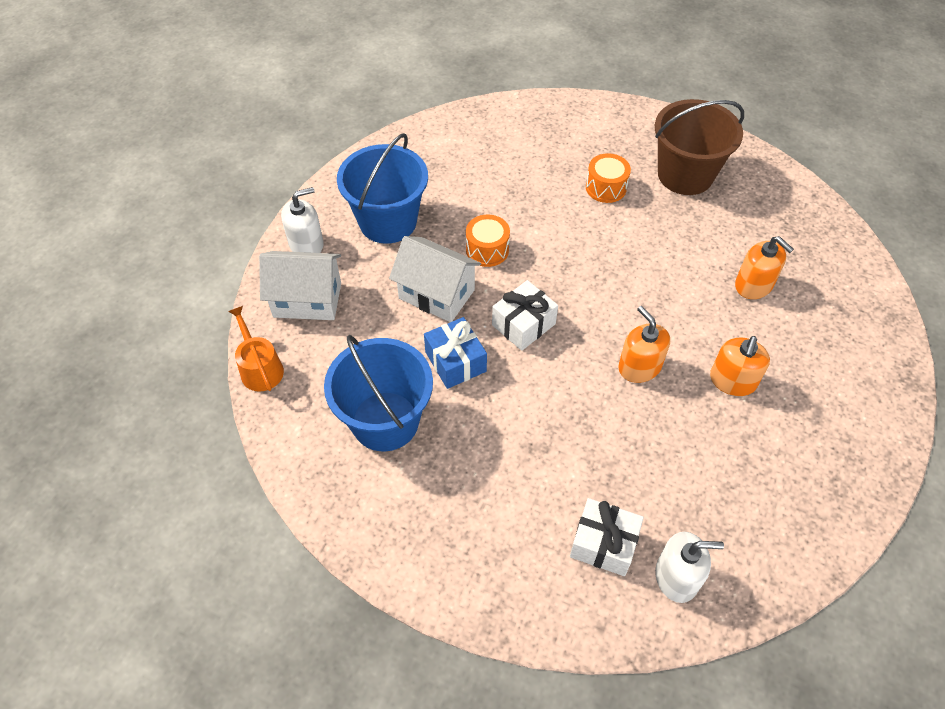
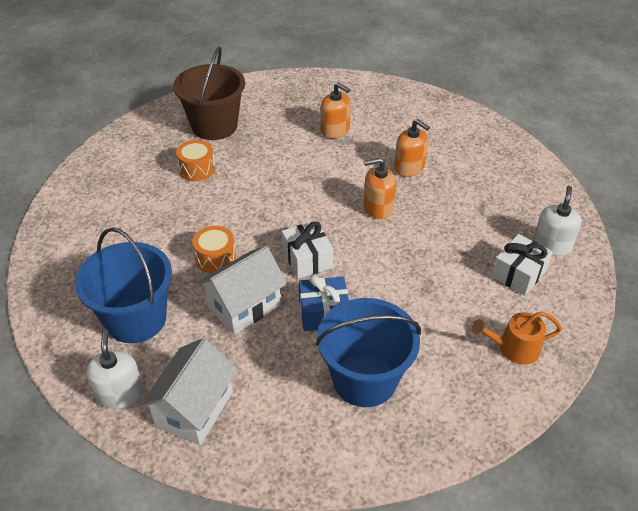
camera: 70 degrees left, 10 degrees down
(260, 368) = (259, 471): orange watering can -> orange watering can (514, 348)
(753, 285) = (335, 130): orange soap dispenser -> orange soap dispenser turned 60 degrees clockwise

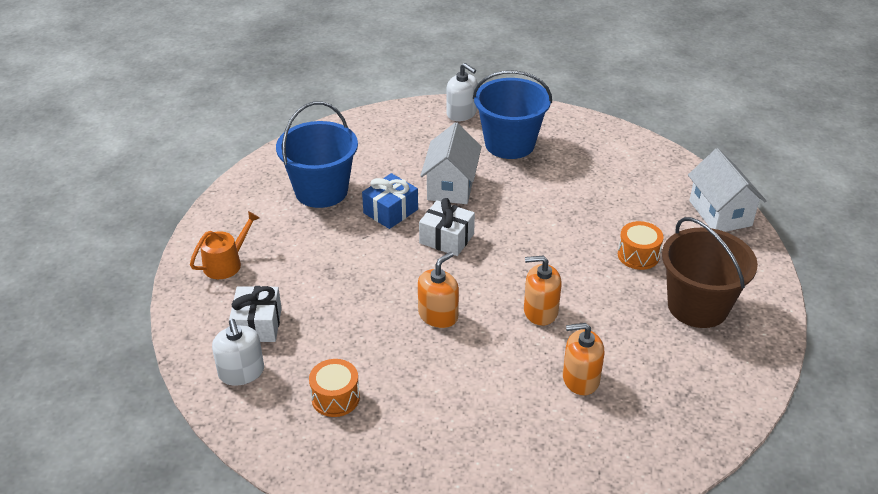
camera: 140 degrees right, 5 degrees down
(194, 409) = (410, 128): white house -> white house (720, 213)
(216, 258) = (514, 201): orange drum -> orange drum (335, 398)
(409, 167) = (453, 379): orange soap dispenser -> orange soap dispenser (540, 311)

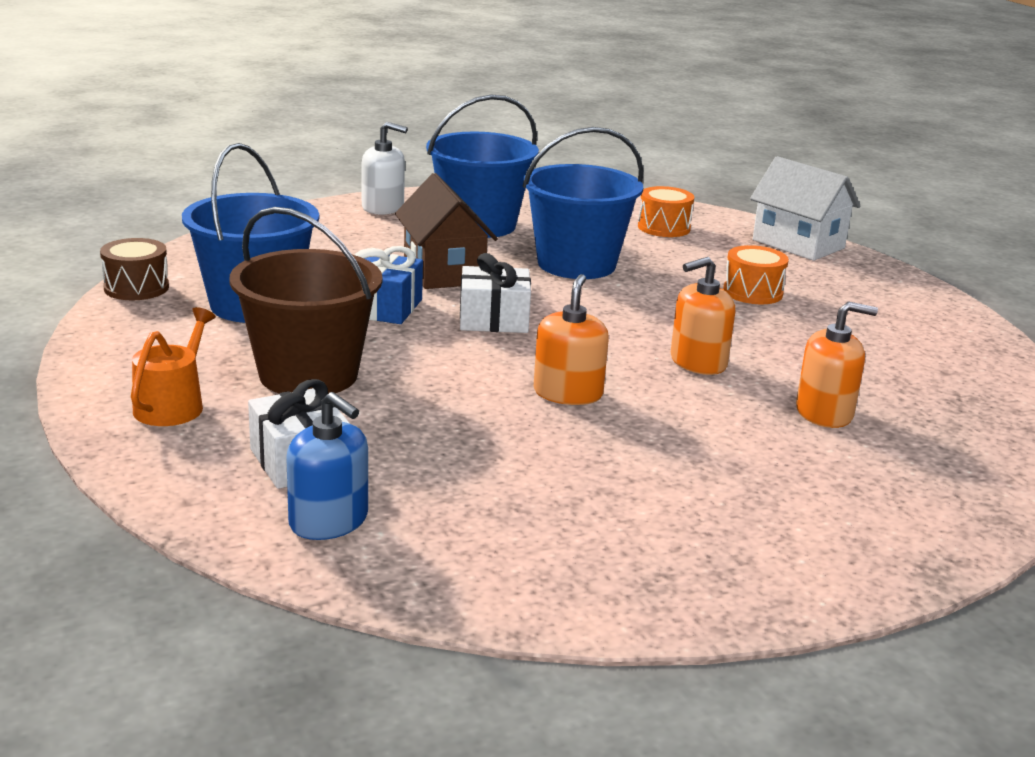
camera: 30 degrees left, 15 degrees down
(241, 372) = (329, 521): white soap dispenser -> blue soap dispenser
(269, 160) = (136, 288): none -> brown drum
(335, 398) = (516, 512): orange drum -> orange drum (664, 228)
(451, 186) = (443, 272): white house -> brown house
(541, 198) = (576, 264): none -> blue bucket
(580, 379) = (824, 413): orange soap dispenser -> orange soap dispenser turned 150 degrees counterclockwise
(697, 306) = (873, 322): brown bucket -> brown bucket (308, 375)

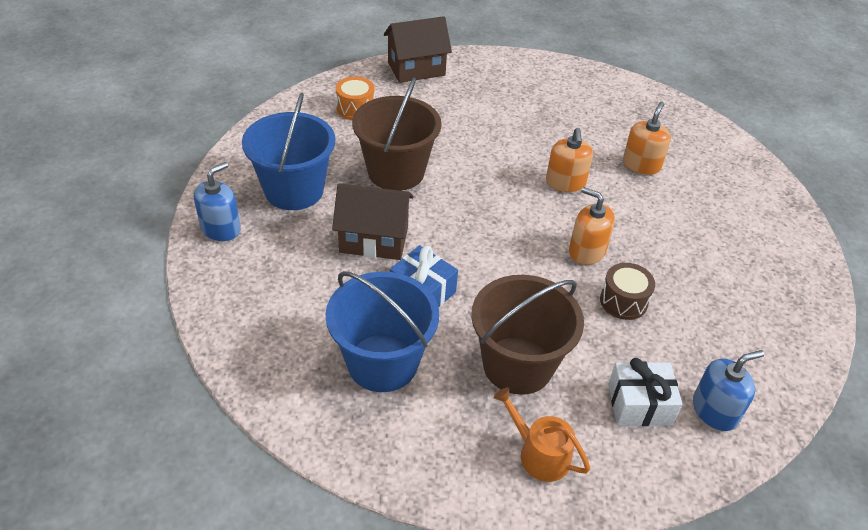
camera: 65 degrees left, 20 degrees up
(136, 288) = (308, 431): brown drum -> brown drum (623, 301)
(383, 207) = (221, 228): white soap dispenser -> blue soap dispenser
(494, 319) = (468, 244): white gift -> none
(576, 264) = (396, 172): blue bucket -> brown bucket
(752, 292) = (479, 119): orange drum -> none
(798, 244) = (416, 69): white house -> brown house

